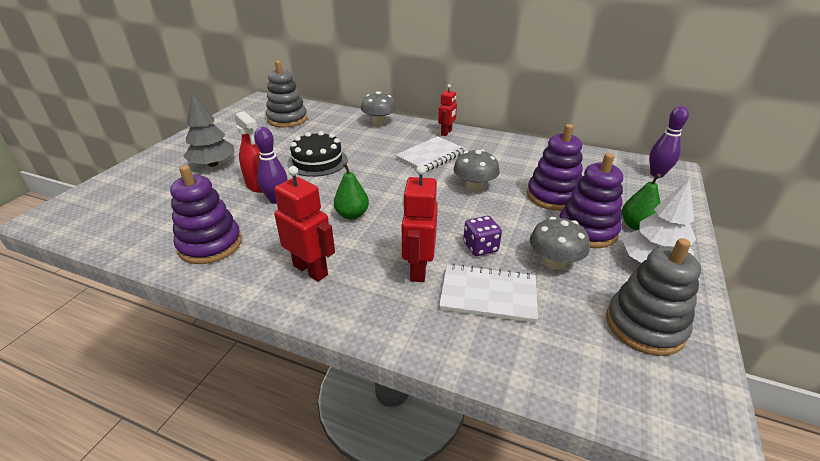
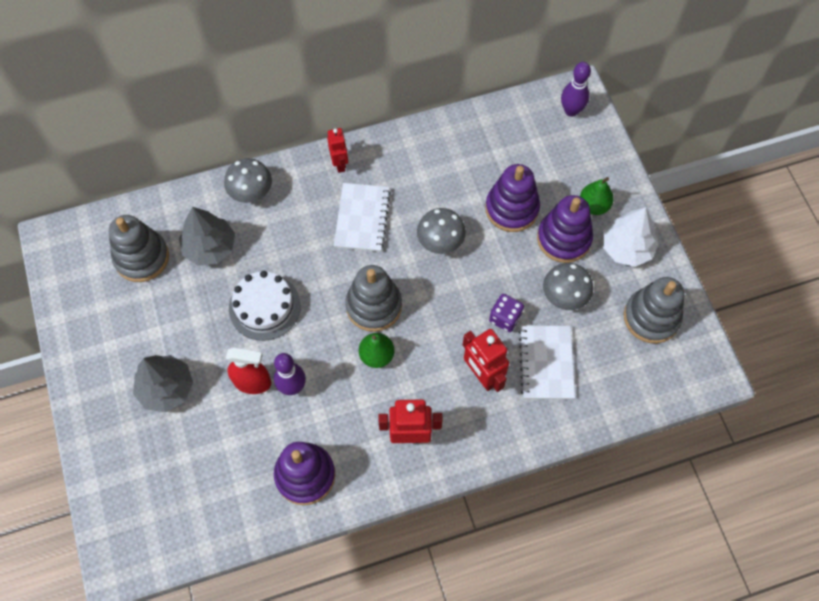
camera: 40 degrees left, 30 degrees up
(317, 161) = (264, 307): black cake -> white cake
(326, 130) = (210, 247): none -> grey tree
(385, 192) = (374, 306): none -> grey stacking toy
(488, 295) = (546, 363): white notebook -> white notebook turned 60 degrees counterclockwise

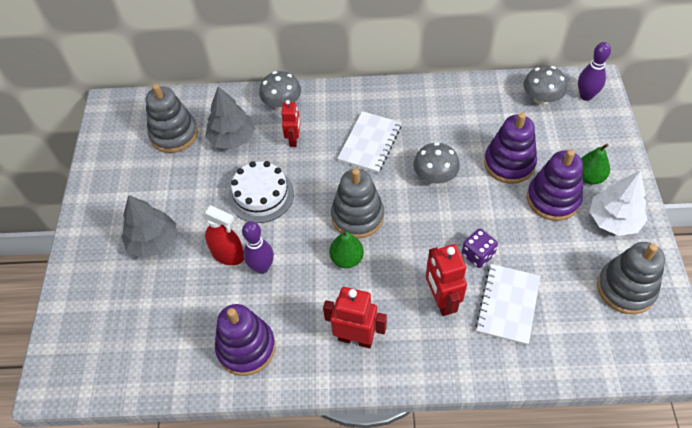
camera: 20 degrees right, 10 degrees down
(340, 163) = (364, 97): red robot -> red robot (294, 139)
(564, 295) = (541, 248): grey mushroom -> grey mushroom (541, 98)

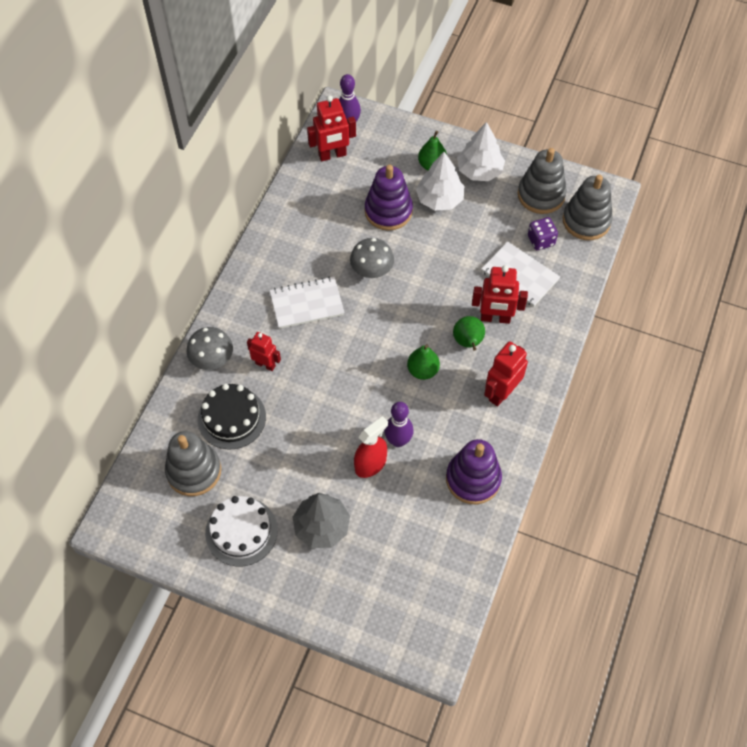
camera: 70 degrees left, 5 degrees up
(232, 138) = (232, 418): grey tree -> black cake
(261, 195) = (317, 415): white cake -> white cake (241, 531)
(357, 216) = (383, 345): grey stacking toy -> grey stacking toy (586, 221)
(370, 143) = (307, 304): white notebook -> white notebook turned 60 degrees counterclockwise
(399, 286) = (468, 342): none -> green pear
(477, 255) = (466, 274): purple dice -> purple dice (541, 240)
(541, 98) = (332, 155): grey mushroom -> red robot
(553, 199) = (439, 199): purple stacking toy -> white tree

